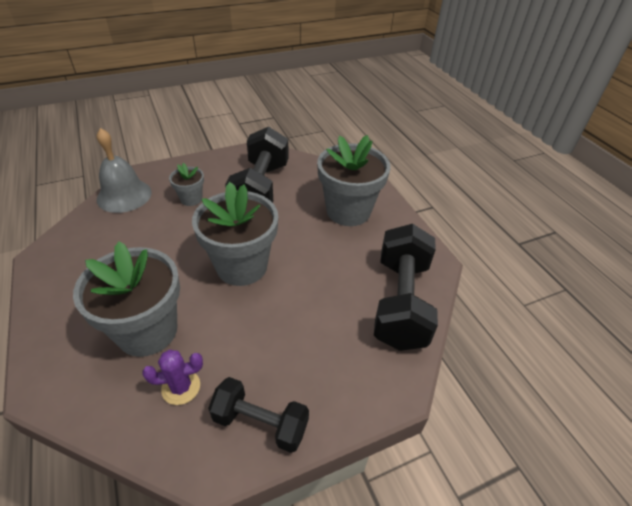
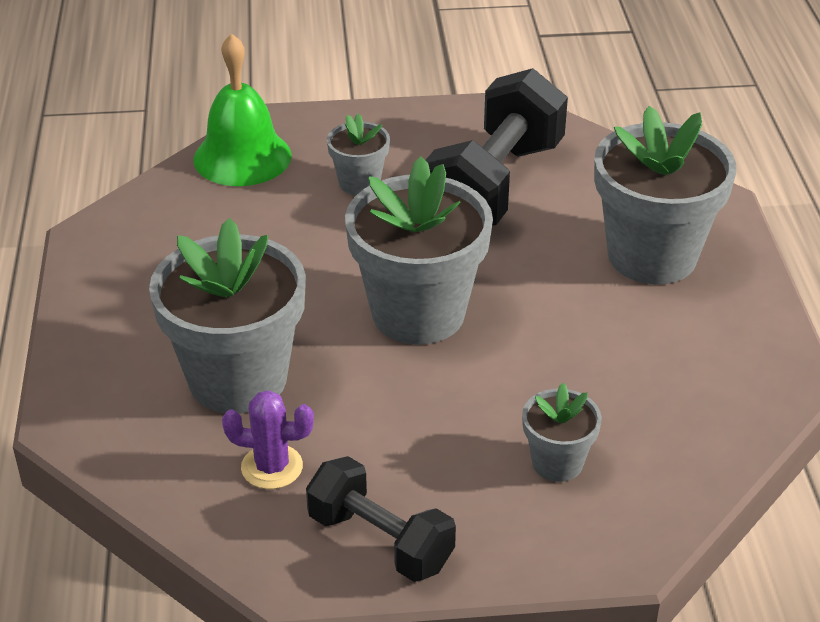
camera: 20 degrees right, 5 degrees down
(124, 195) = (242, 157): grey bell -> green bell
(343, 340) = (557, 462): none -> grey flower pot
(401, 302) = (687, 427): black dumbbell -> none

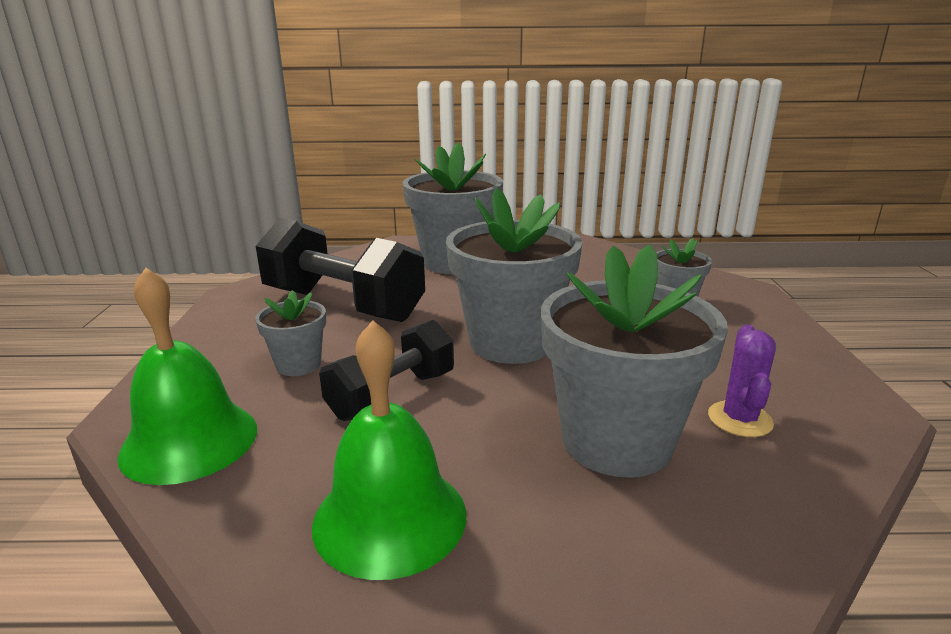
camera: 85 degrees left, 15 degrees down
(153, 263) = (390, 517): none -> green bell
(380, 541) = (797, 367): black dumbbell -> black dumbbell (392, 395)

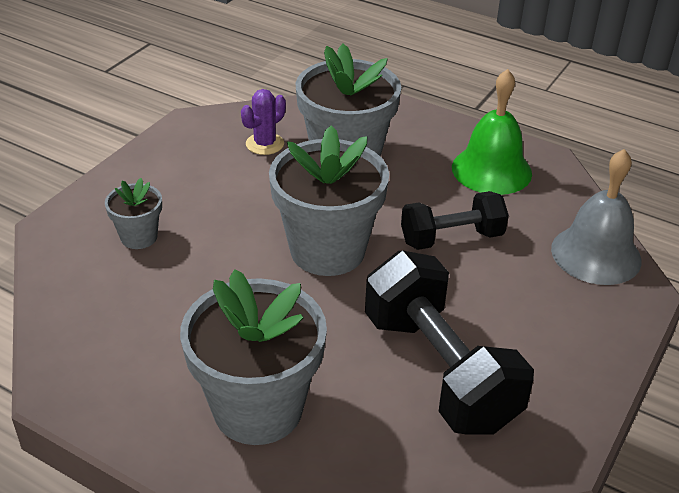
camera: 150 degrees left, 15 degrees up
(189, 441) = (596, 254): green bell -> grey bell
(298, 364) = (509, 297): grey flower pot -> none

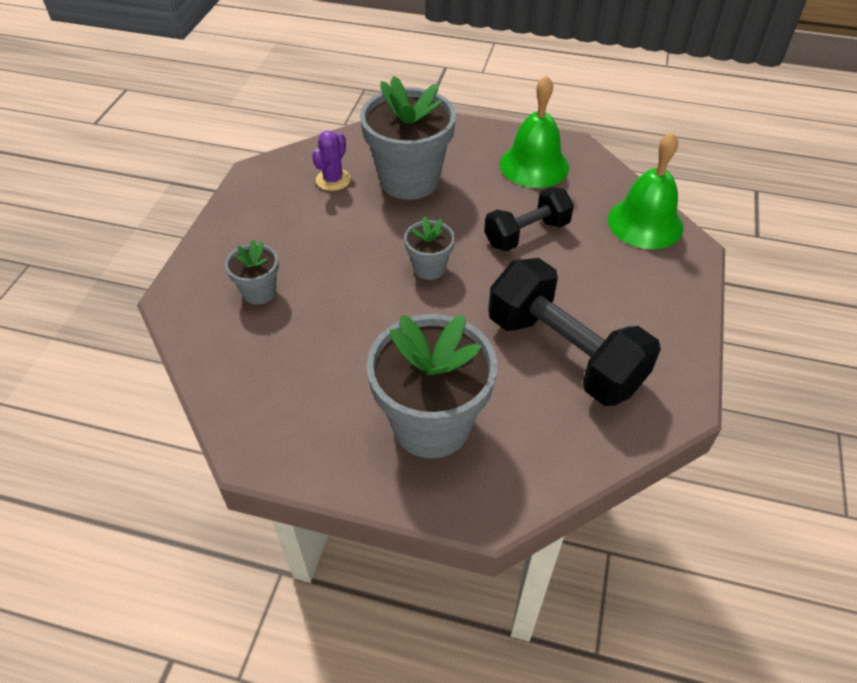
camera: 15 degrees left, 10 degrees up
(327, 250) = (429, 268): grey flower pot -> grey flower pot, size x0.49
(596, 254) = (645, 223): grey bell -> green bell

